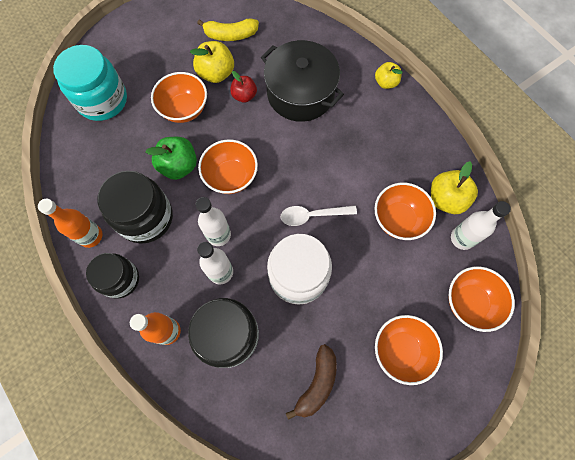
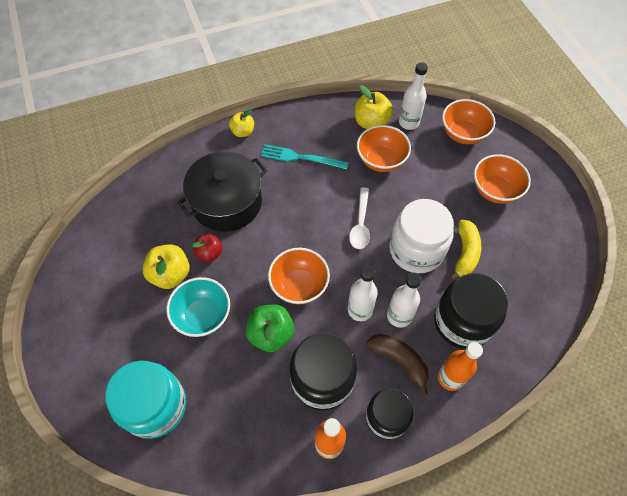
camera: 75 degrees left, 10 degrees down
(184, 109) = (203, 316): orange bowl -> turquoise bowl
(230, 35) = (127, 250): yellow banana -> yellow banana (465, 253)
(317, 383) = (515, 259): brown banana -> brown banana (399, 360)
(374, 142) = (301, 158): none -> turquoise fork

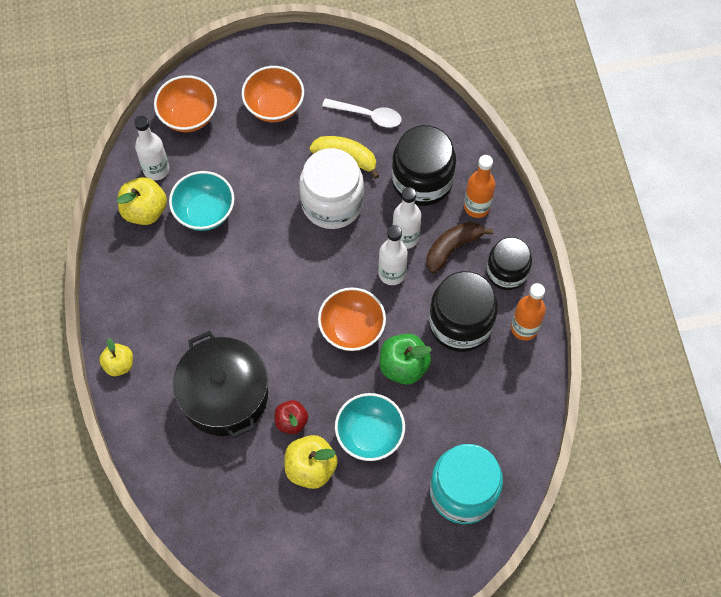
camera: 80 degrees left, 5 degrees up
(301, 158) = (178, 301): turquoise fork -> none
(360, 224) = (288, 252): white spoon -> white spoon (368, 115)
(381, 160) = (205, 212): orange bowl -> turquoise bowl

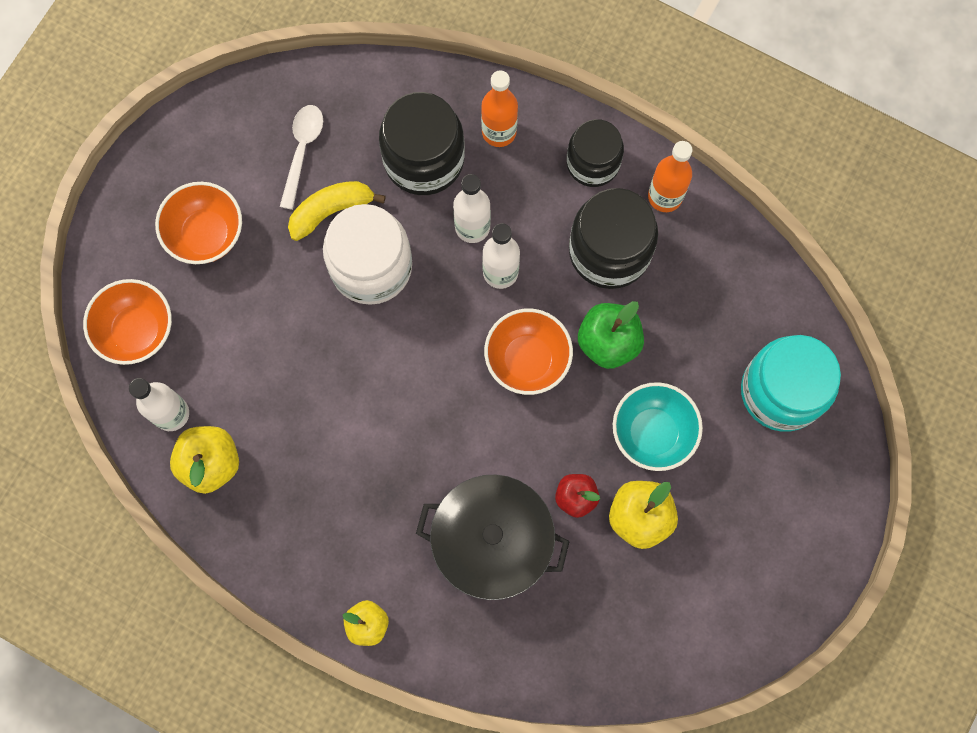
camera: 50 degrees left, 10 degrees up
(205, 212) = (268, 402): turquoise bowl -> none
(368, 115) = (302, 150): white spoon -> white spoon turned 45 degrees counterclockwise
(452, 248) = (523, 192): brown banana -> none

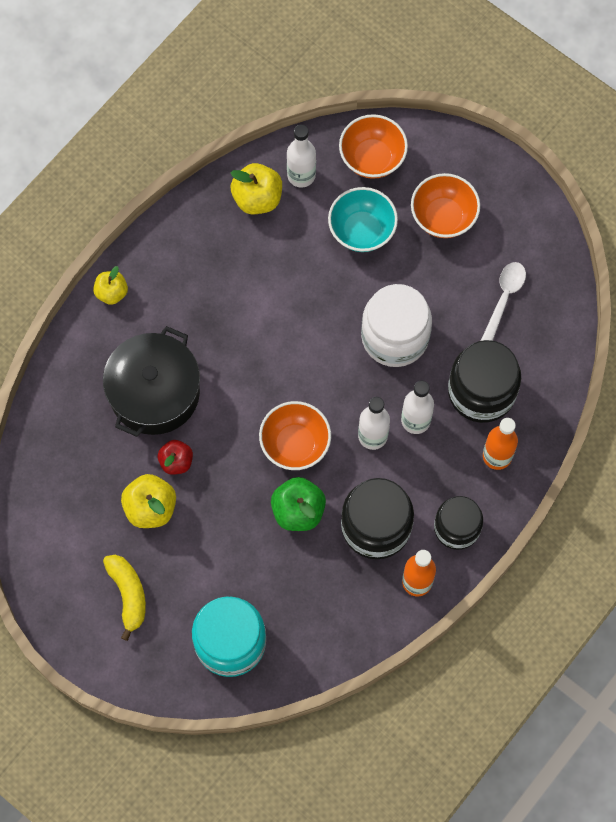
camera: 100 degrees right, 5 degrees down
(302, 150) = (504, 298): white spoon -> white spoon turned 90 degrees counterclockwise
(331, 211) = (447, 313): yellow banana -> yellow banana (128, 594)
(652, 433) = (216, 531): turquoise bowl -> turquoise bowl (362, 230)

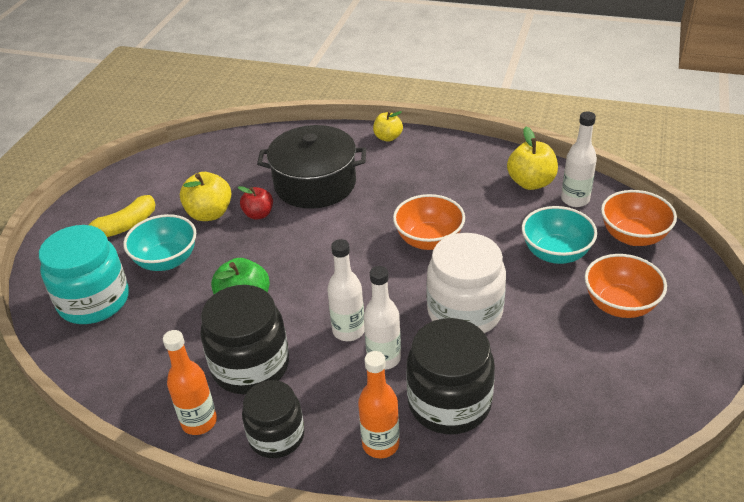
camera: 70 degrees right, 30 degrees down
(204, 565) = (166, 260): none -> turquoise bowl
(295, 444) = (311, 279): orange bowl -> orange bowl (429, 240)
(504, 298) = (571, 385): white spoon -> none

